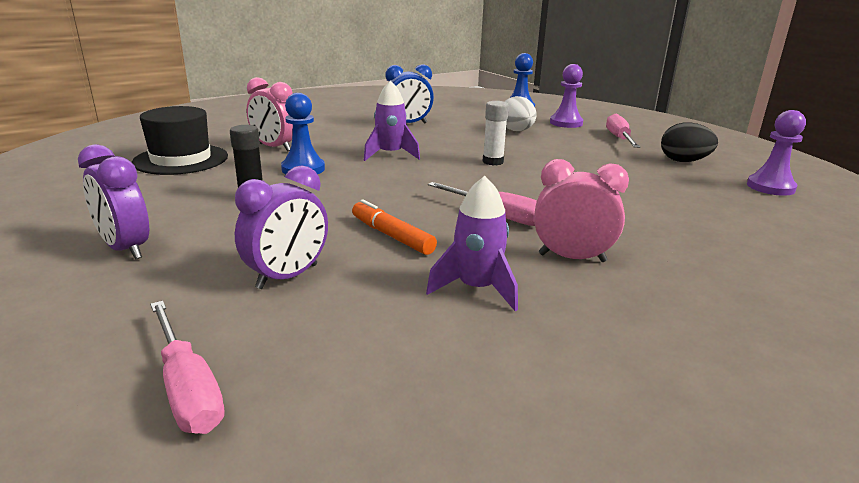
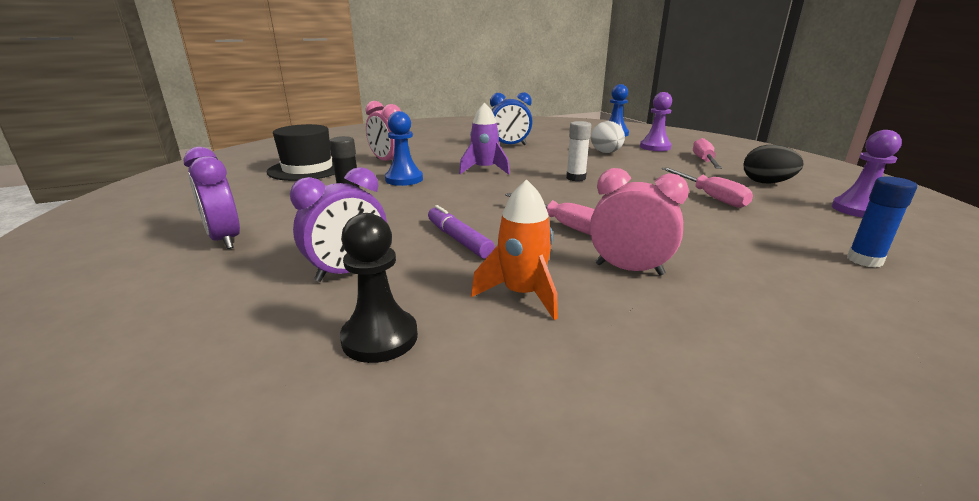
camera: 10 degrees right, 0 degrees up
(187, 388) = (207, 373): pink screwdriver -> pink screwdriver (710, 197)
(351, 341) = (380, 338): none -> black pawn
(392, 236) = (458, 239): orange marker -> purple marker
(476, 289) = (522, 294): purple rocket -> orange rocket
(780, 237) = (864, 260): none -> blue glue stick

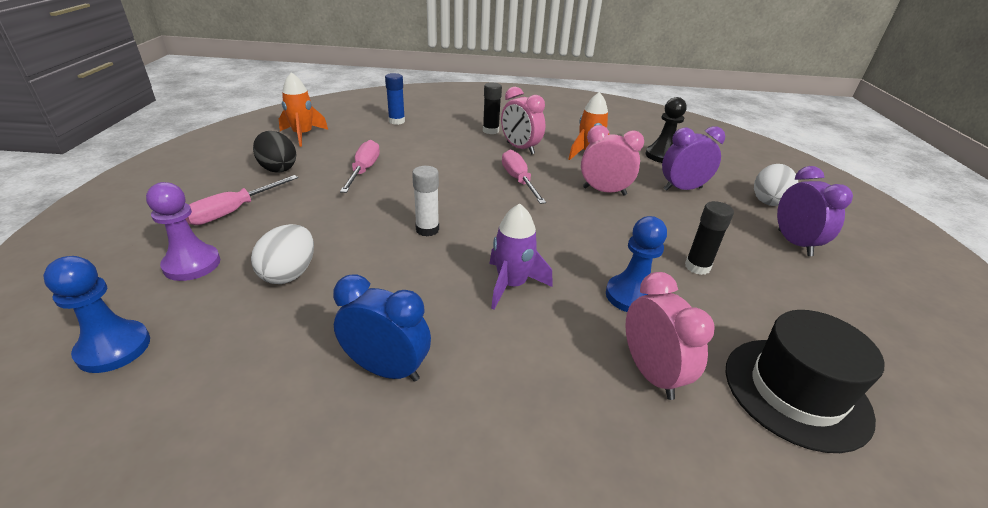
camera: 155 degrees left, 10 degrees up
(205, 289) = (768, 201): none -> white egg
(458, 239) = (604, 191): purple marker -> pink clock
(726, 290) = (490, 131): none -> black glue stick
(858, 210) = (303, 135): purple pawn -> orange rocket

